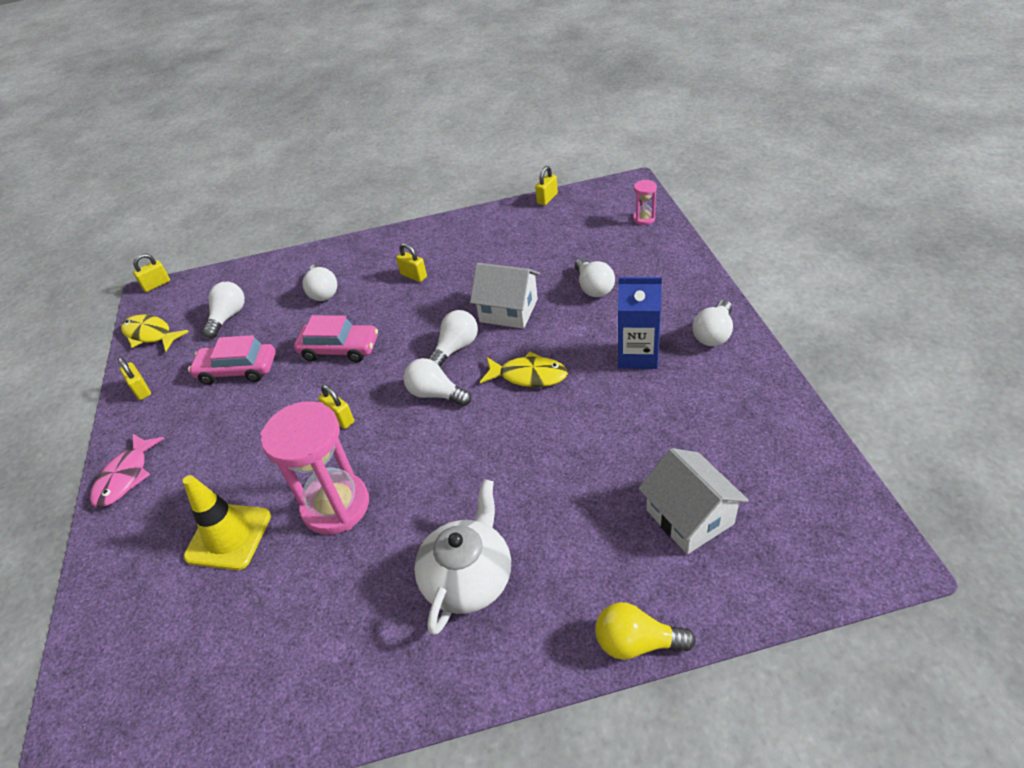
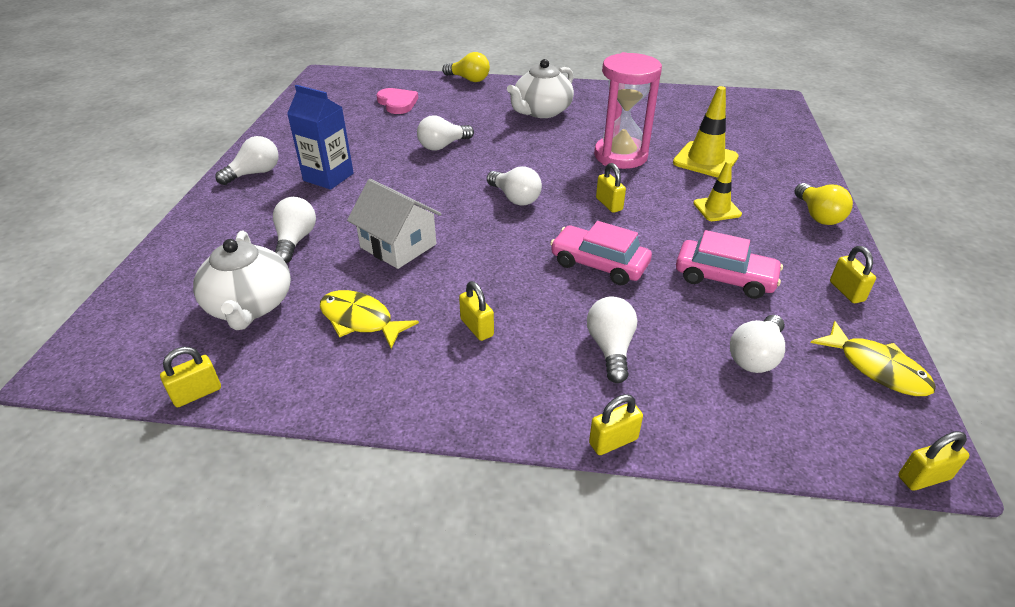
camera: 165 degrees left, 5 degrees down
(126, 477) = (817, 215): pink fish -> yellow light bulb
(229, 450) = (717, 209): none -> yellow traffic cone
(316, 249) = (613, 441): none -> yellow padlock
(455, 348) = (475, 228): white light bulb -> white light bulb (443, 146)
(528, 375) = (427, 188): yellow fish -> yellow fish (360, 320)
(571, 240) = (250, 306): none -> white teapot
(644, 219) = (139, 302): pink hourglass -> none
(689, 517) = (397, 103): white house -> pink heart

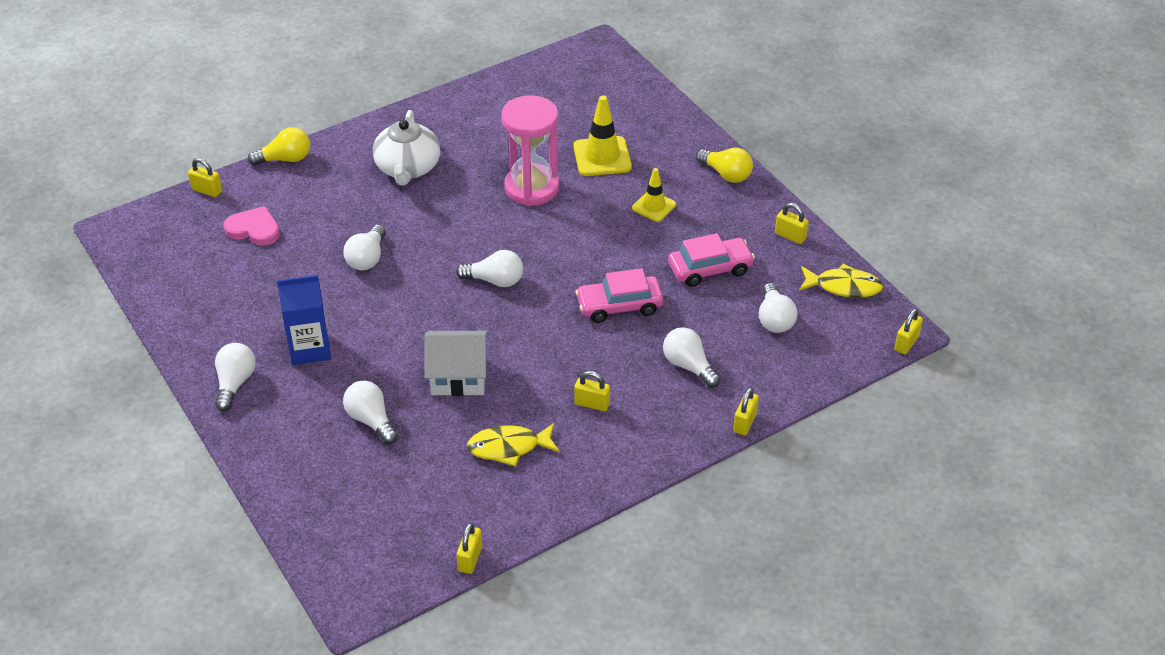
camera: 40 degrees left, 5 degrees up
(250, 306) = (415, 487): white teapot -> none
(609, 204) = (573, 246): yellow padlock -> yellow padlock (207, 190)

